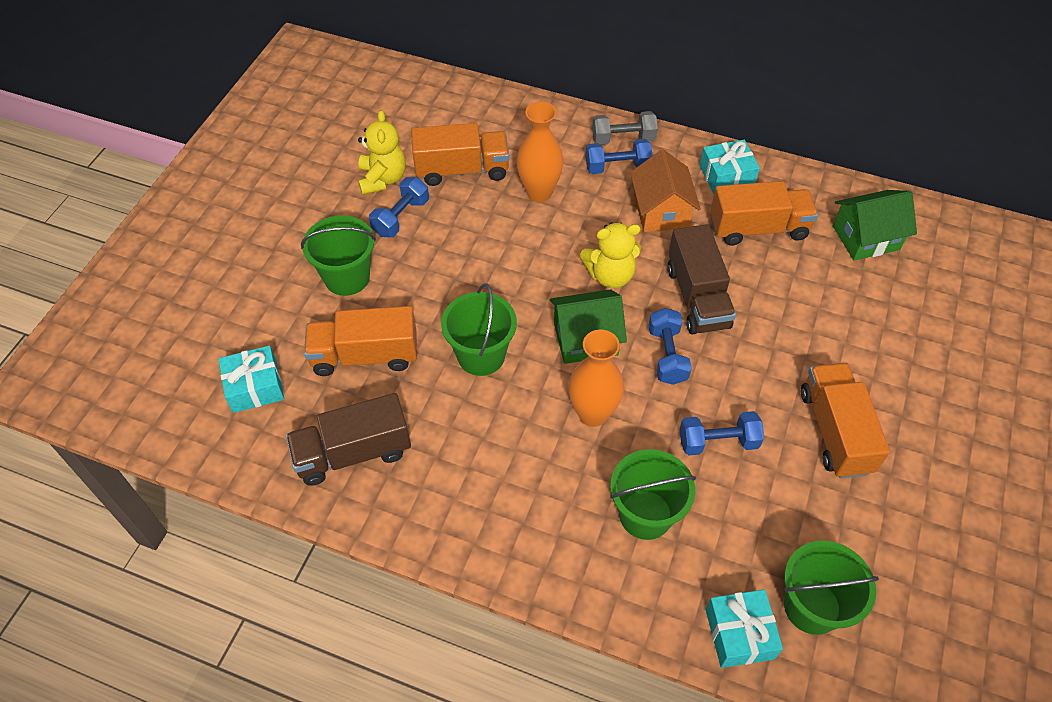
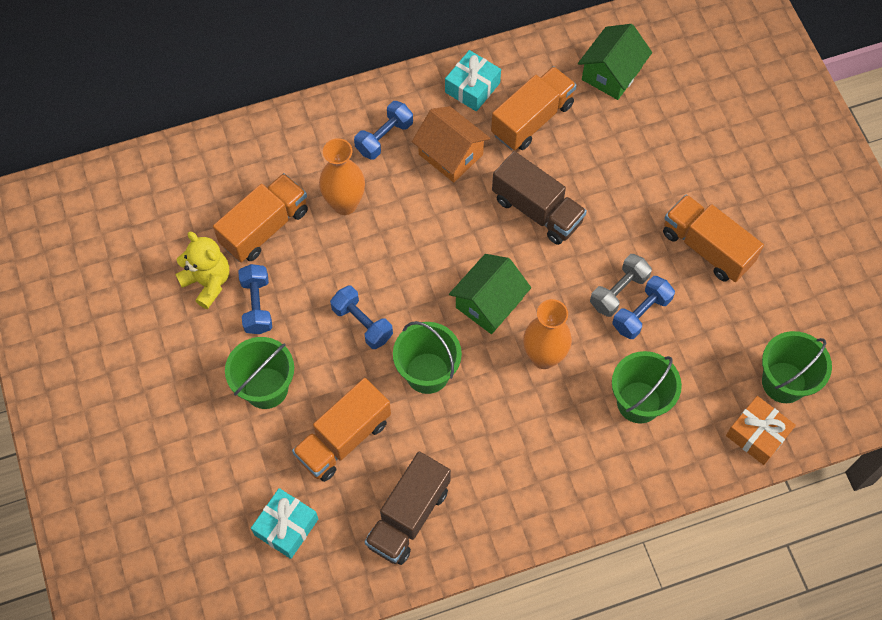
camera: 40 degrees left, 10 degrees up
(610, 275) = (461, 237): yellow teddy bear -> none
(623, 139) = (366, 107): grey dumbbell -> grey dumbbell (618, 291)
(667, 355) = (555, 273): blue dumbbell -> blue dumbbell (362, 323)
(739, 634) = (757, 434): turquoise gift -> orange gift

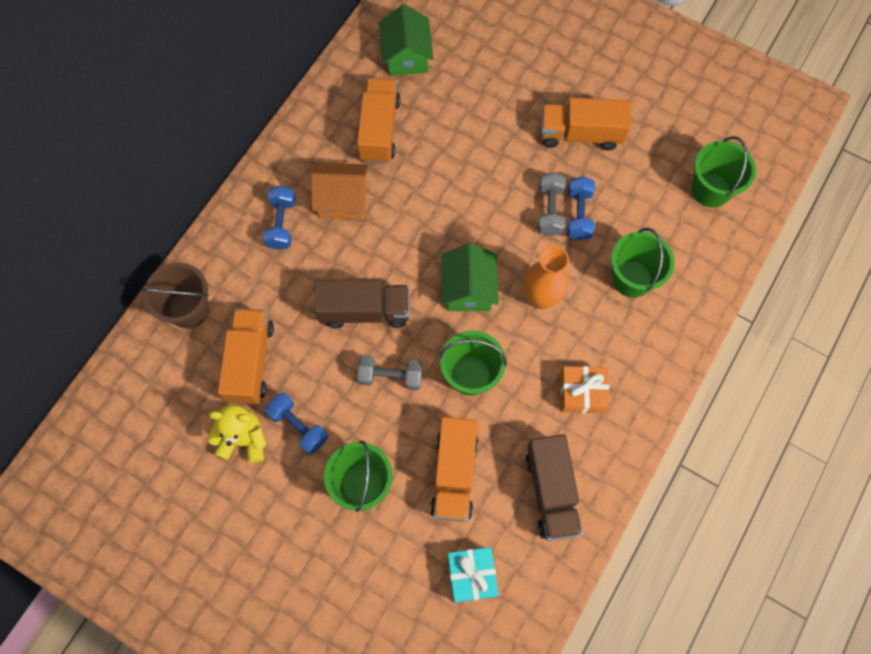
camera: 40 degrees left, 5 degrees up
(254, 151) = (189, 309): none -> brown bucket
(345, 204) = (296, 297): orange vase -> none
(362, 323) = (390, 377): blue dumbbell -> grey dumbbell
(472, 87) = (314, 138): turquoise gift -> none
(537, 210) = (442, 195): brown truck -> brown truck (365, 311)
(757, 434) = (726, 239): orange gift -> orange gift (582, 393)

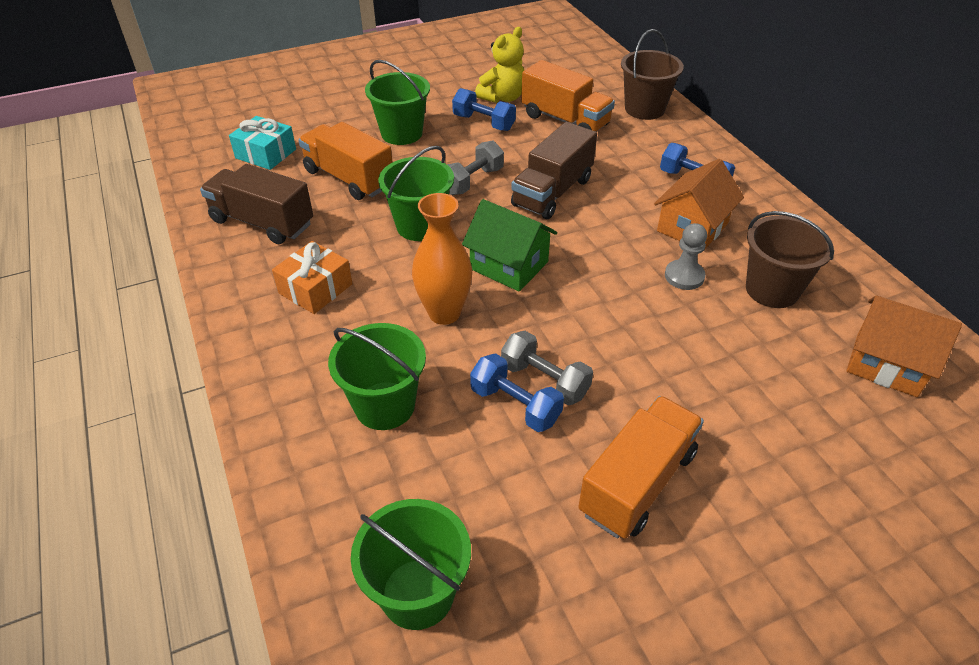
camera: 125 degrees right, 25 degrees down
(298, 426) = (484, 123): blue dumbbell -> blue dumbbell turned 45 degrees clockwise
(379, 130) = (772, 290): orange truck -> brown bucket
(402, 182) = (684, 276): none -> grey pawn
(406, 56) = (886, 364): green house -> orange house

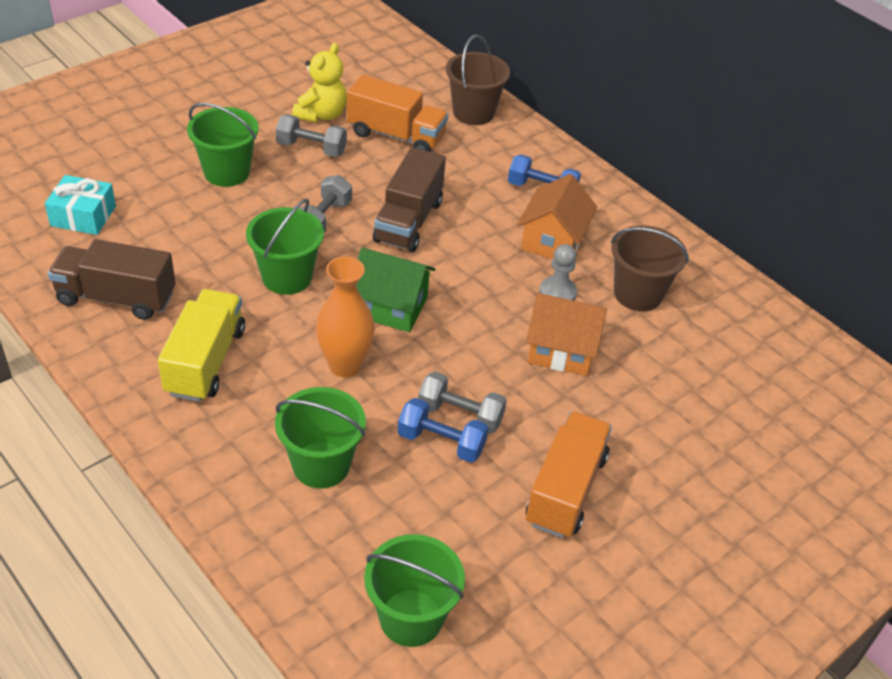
camera: 20 degrees left, 0 degrees up
(315, 289) = (205, 361): orange gift -> yellow truck
(349, 178) = (190, 233): orange truck -> none
(484, 123) = (311, 148): blue dumbbell -> grey dumbbell
(886, 364) = (745, 348): orange house -> orange house (561, 350)

